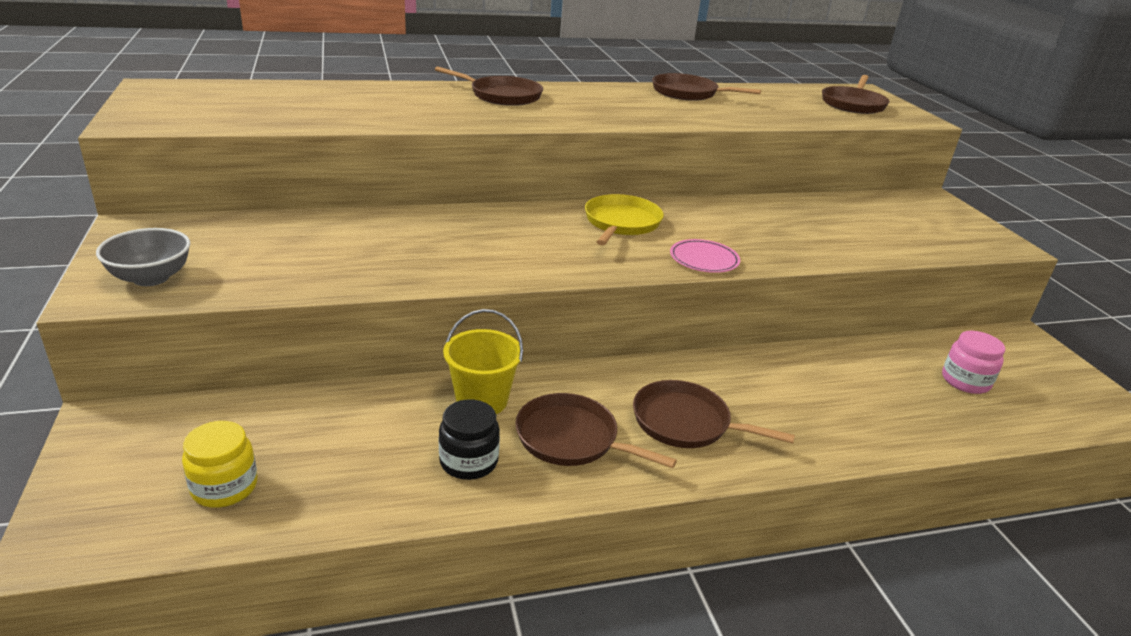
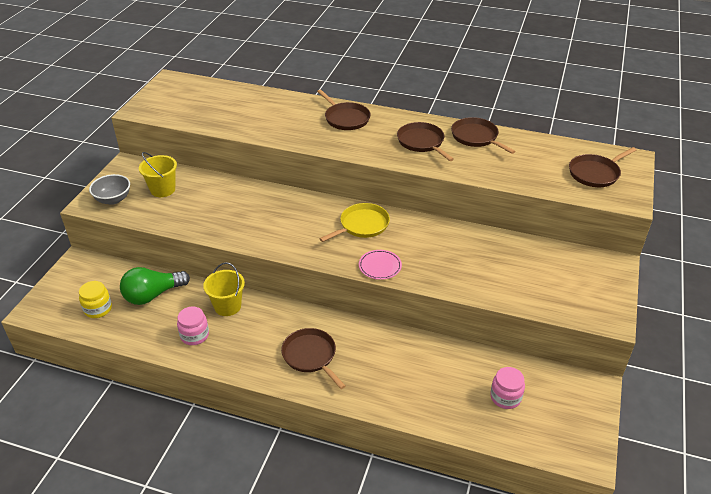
camera: 35 degrees right, 10 degrees up
(244, 246) = (163, 189): none -> yellow bucket
(324, 428) = (153, 295): none -> green light bulb
(468, 461) = (194, 335): black jar -> pink jar
(571, 438) = (248, 342): brown pan -> brown pan (422, 142)

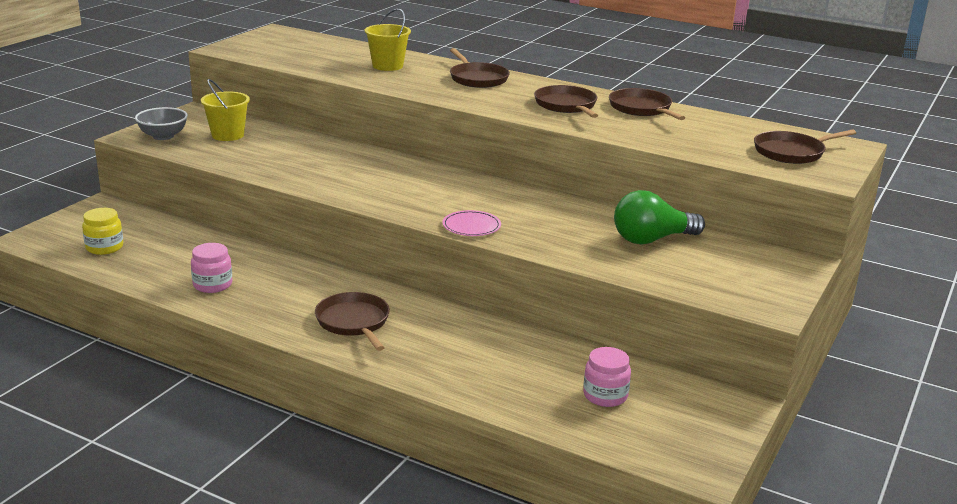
camera: 10 degrees right, 15 degrees down
(153, 295) = (178, 244): green light bulb -> green light bulb (651, 239)
(227, 306) = (267, 265): yellow bucket -> yellow bucket (387, 66)
(362, 225) = (466, 190): yellow pan -> none

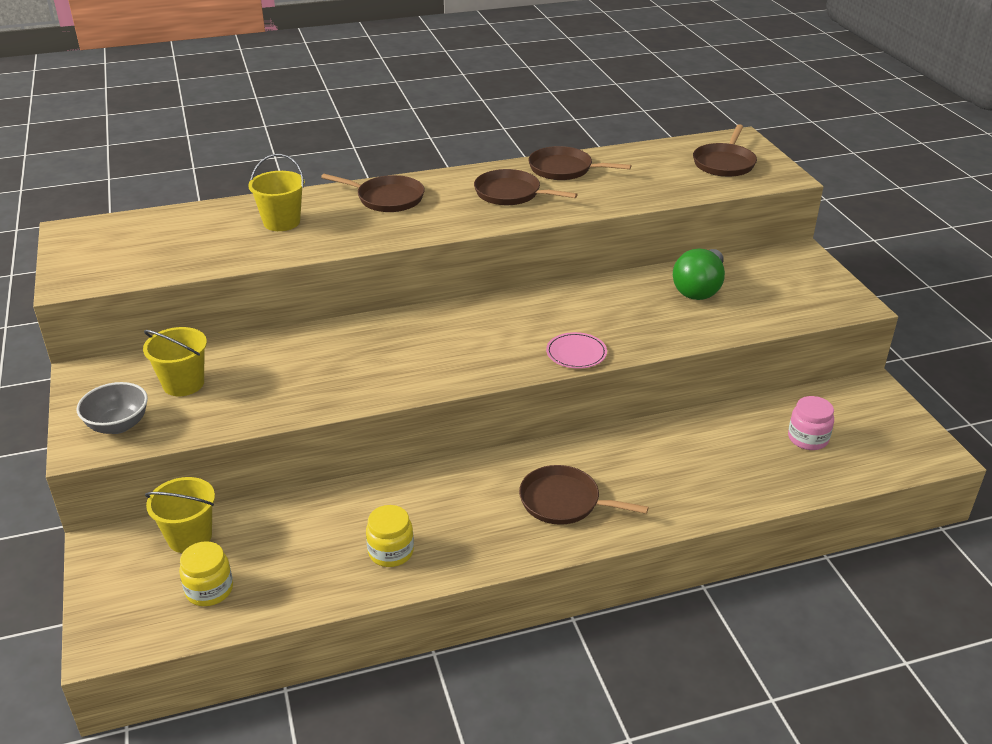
camera: 45 degrees left, 10 degrees up
(142, 223) = (189, 537): none -> yellow bucket
(212, 285) = (391, 552): pink jar -> yellow jar

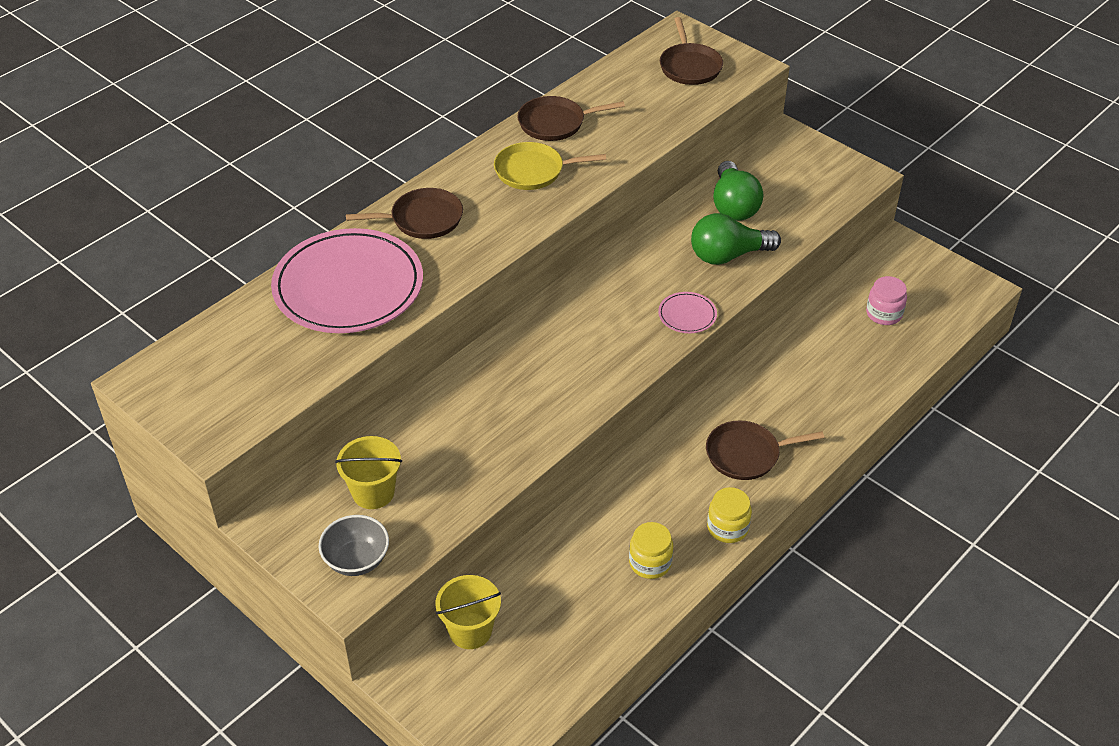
camera: 30 degrees left, 10 degrees up
(209, 590) = (533, 667): yellow jar -> yellow jar (727, 528)
(281, 222) = (348, 286): yellow bucket -> pink plate
(510, 193) = (533, 171): brown pan -> yellow pan
(658, 322) = (728, 255): none -> green light bulb

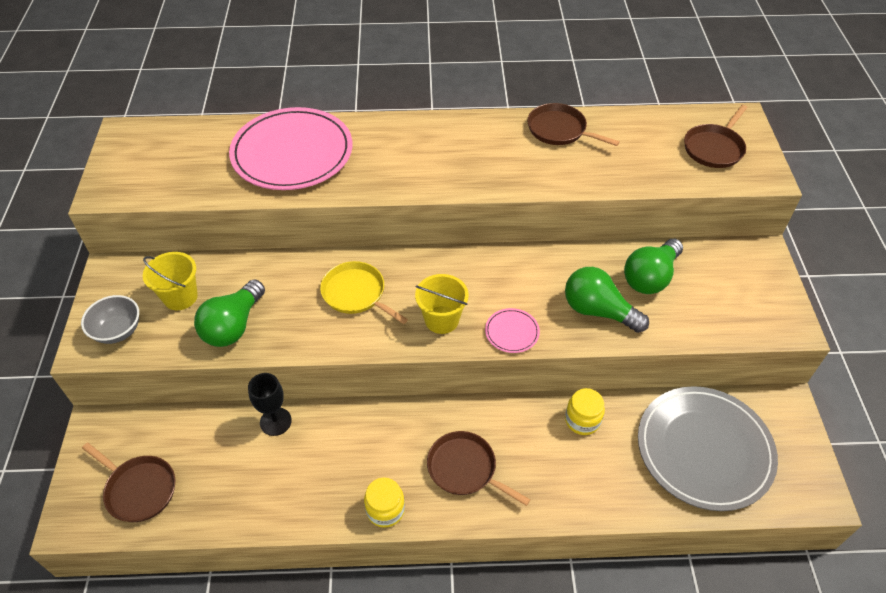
camera: 45 degrees right, 5 degrees up
(423, 219) = (390, 140): brown pan -> brown pan (139, 489)
(458, 476) = (233, 326): none -> green light bulb
(470, 631) = (161, 433): yellow bucket -> yellow bucket (441, 320)
(533, 171) = (500, 153): yellow pan -> yellow pan (356, 293)
(557, 542) = (275, 421): none -> black goblet
(650, 563) = (308, 487): yellow jar -> yellow jar (582, 420)
(884, 314) = (704, 449): pink jar -> grey plate

